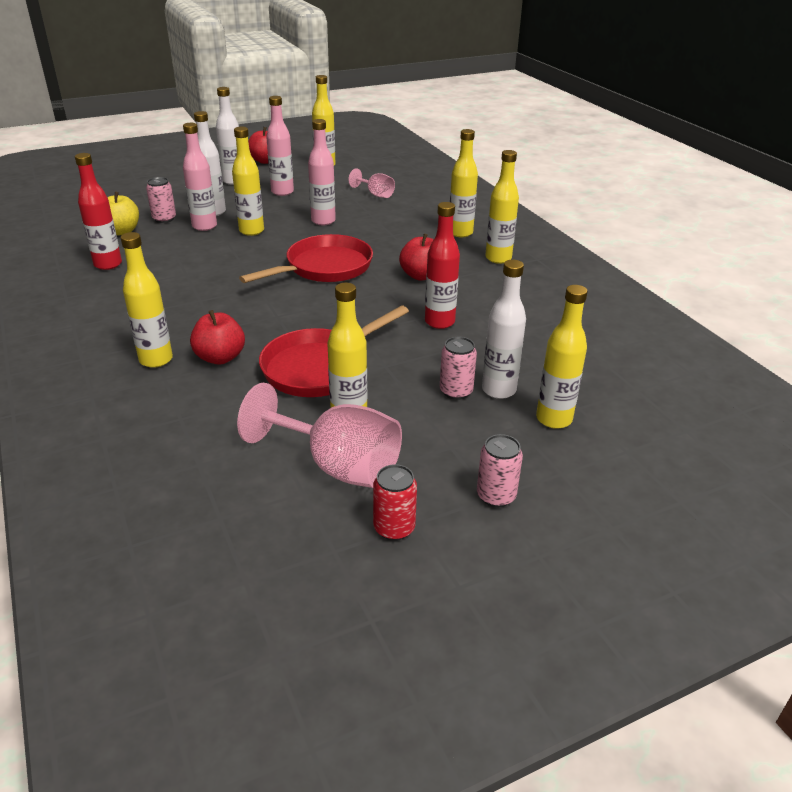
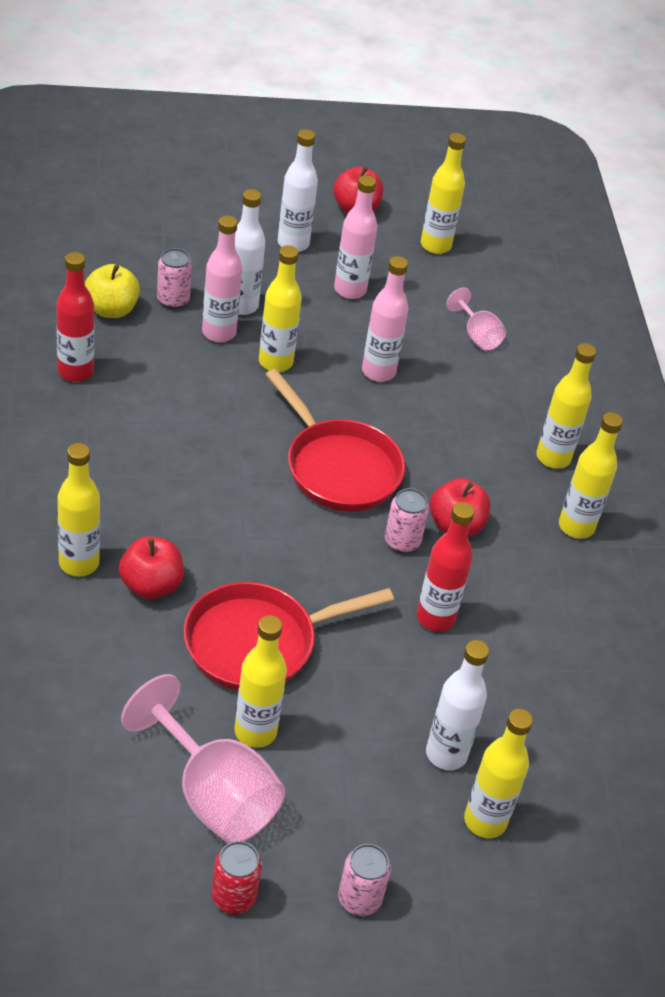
camera: 15 degrees right, 10 degrees up
(324, 268) = (339, 468): red pan -> red pan turned 75 degrees clockwise
(456, 391) = (395, 737): pink can -> pink can (402, 542)

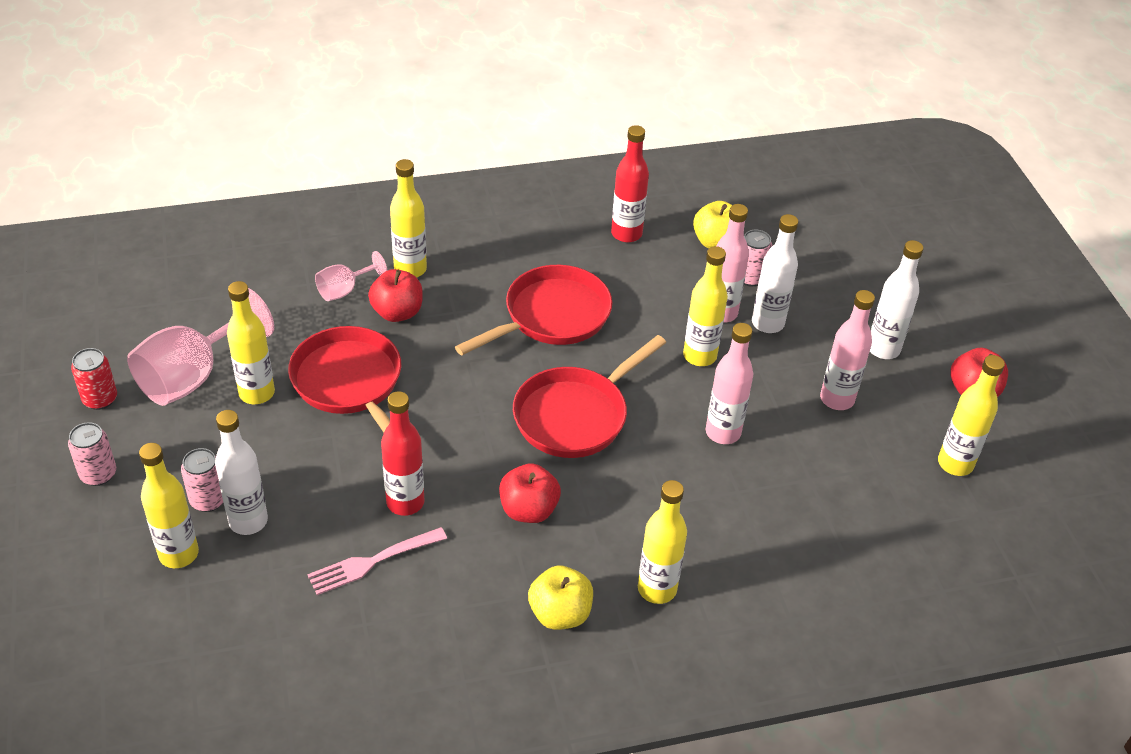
camera: 85 degrees right, 0 degrees up
(191, 457) = (551, 316): none -> red pan
(402, 542) = (494, 470): pink can -> pink can (208, 500)
(477, 336) = (821, 511): pink goblet -> pink goblet (344, 290)
(507, 653) = (373, 561): none -> pink fork
(576, 526) = (560, 614): yellow bottle -> yellow apple

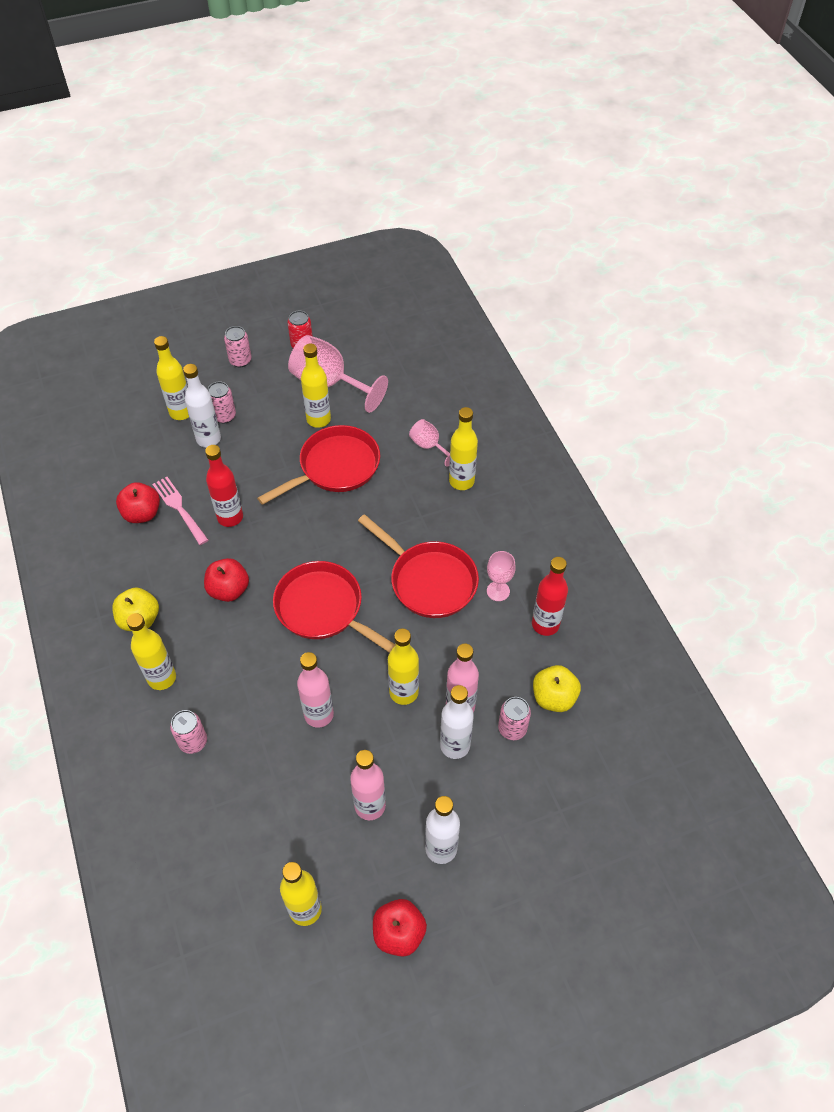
camera: 85 degrees right, 10 degrees up
(397, 312) = (412, 481): red apple -> red apple (142, 513)
(577, 262) = (498, 591): none -> pink goblet
(752, 557) = (193, 741): none -> pink can

